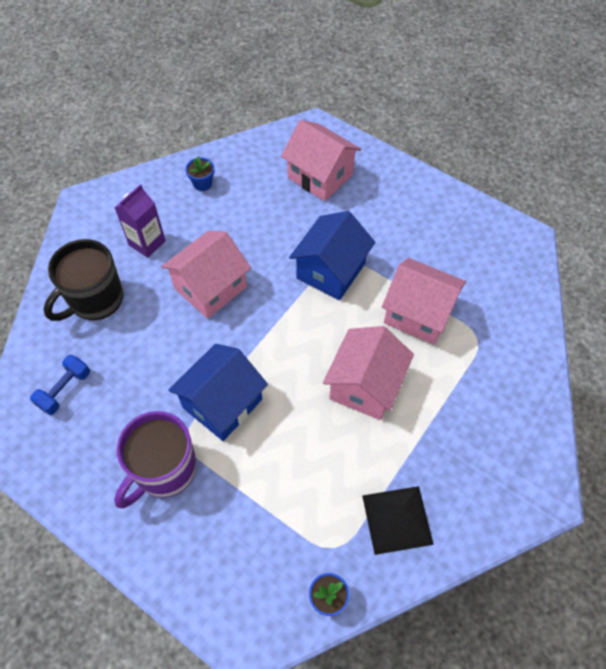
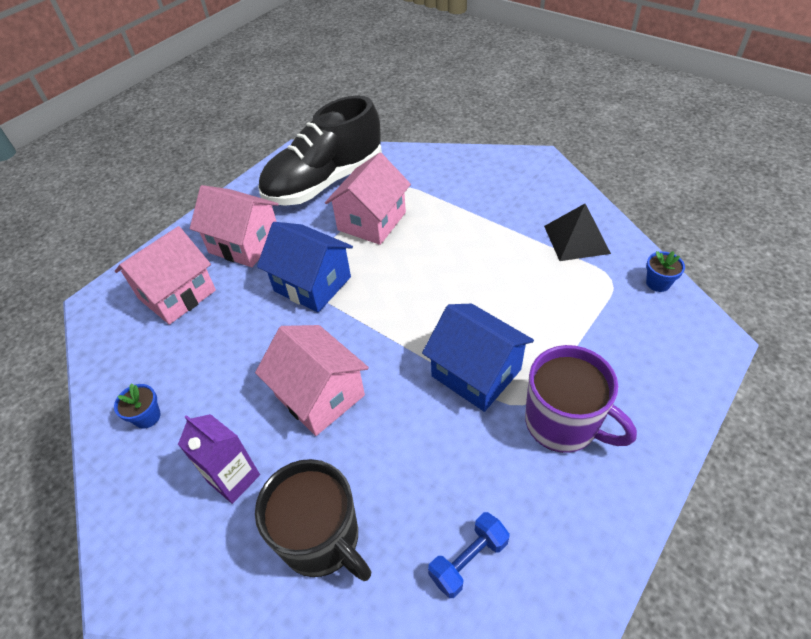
camera: 85 degrees left, 10 degrees down
(65, 390) = (468, 560): blue dumbbell -> blue dumbbell turned 75 degrees counterclockwise
(365, 385) = (449, 258): pink house -> pink house (244, 243)
(479, 267) = (325, 182): none -> black shoe

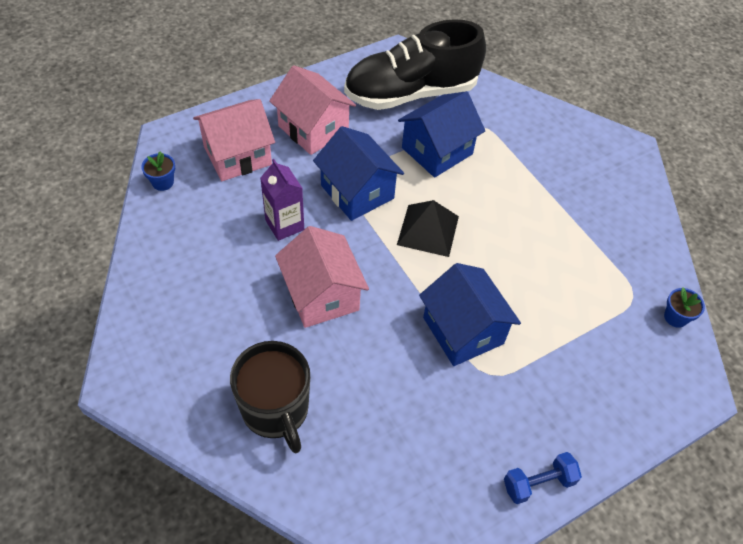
camera: 15 degrees right, 5 degrees up
(147, 417) = (177, 255): blue flower pot -> blue flower pot (163, 182)
(234, 478) = (226, 334): purple carton -> purple carton (284, 225)
(372, 221) = (437, 151): pink house -> blue house
(468, 560) = (382, 475): blue dumbbell -> blue dumbbell (538, 483)
(563, 423) = (516, 404): purple mug -> none
(576, 239) = (622, 244): black pyramid -> black pyramid (428, 230)

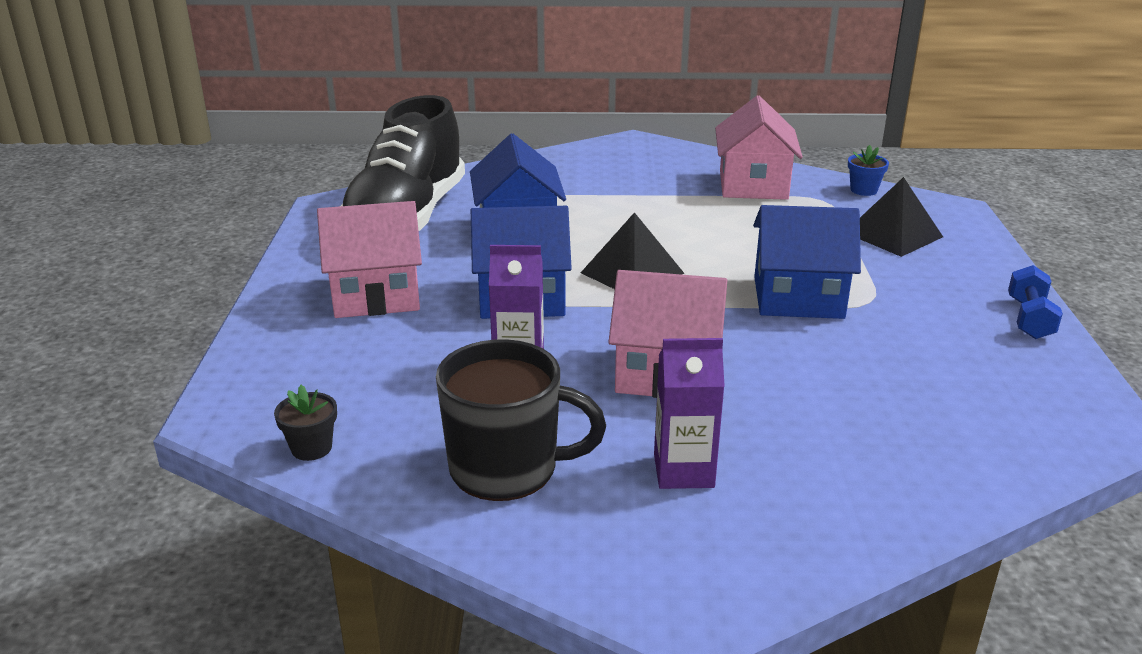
camera: 55 degrees left, 25 degrees down
(163, 182) = (311, 448): blue flower pot -> black flower pot
(230, 341) = (683, 471): none -> purple carton
(237, 156) = (346, 366): pink house -> pink house (753, 185)
(276, 410) = (832, 465): black mug -> black mug (507, 469)
(610, 359) = (893, 234): none -> black pyramid

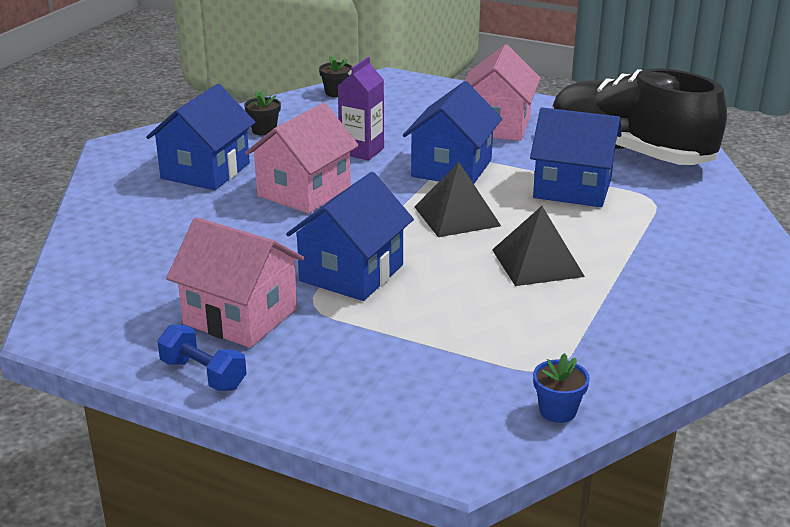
camera: 115 degrees right, 0 degrees up
(507, 469) = (264, 130): black mug -> black flower pot
(683, 471) = (205, 171): purple carton -> blue house
(753, 185) = (615, 336): pink house -> pink house (240, 316)
(893, 234) = (426, 377): black pyramid -> black pyramid (537, 263)

